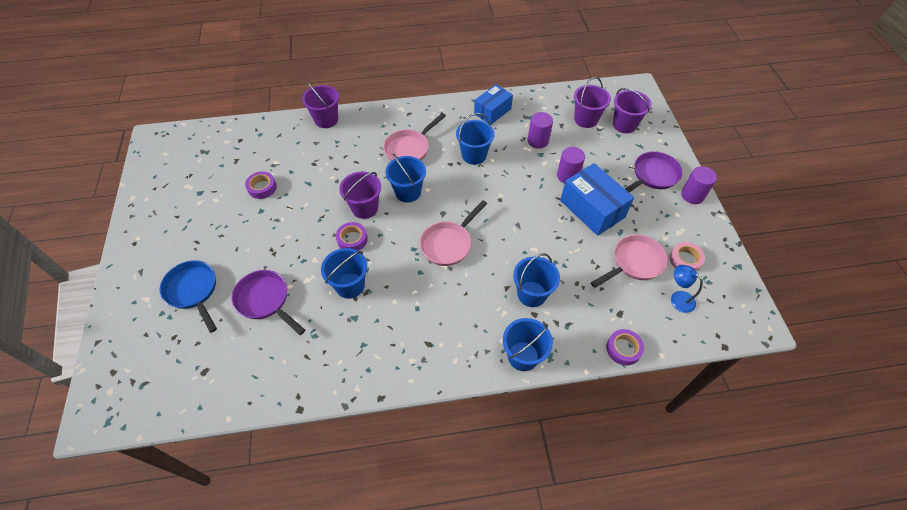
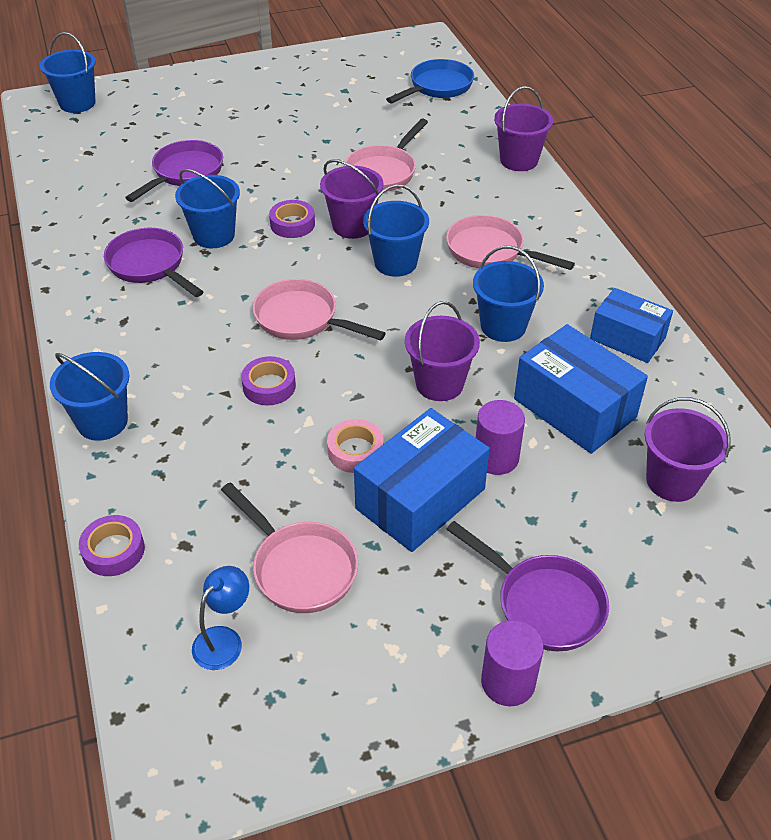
camera: 80 degrees right, 10 degrees down
(193, 291) = (194, 121): blue pan -> blue pan (437, 87)
(262, 187) = (366, 133): purple tape -> purple tape (269, 386)
(312, 184) = (384, 172): none -> pink pan
(372, 326) = (150, 266): none -> purple pan
(531, 294) = (216, 424): blue bucket -> blue bucket (77, 103)
(538, 141) = (574, 408): purple cylinder -> blue box
(624, 125) = (688, 551): purple bucket -> purple bucket (439, 384)
(685, 260) = (320, 657): pink tape -> pink tape (355, 451)

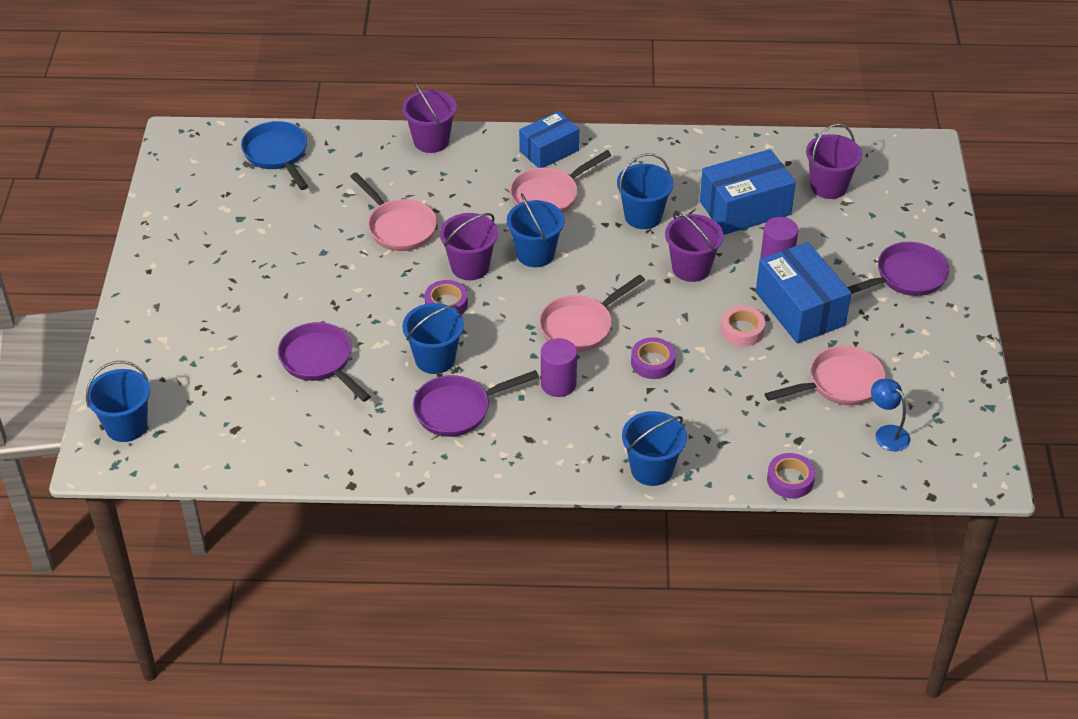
camera: 70 degrees left, 0 degrees up
(508, 682) = (957, 310): purple cylinder -> purple cylinder (558, 384)
(627, 338) = (686, 158): blue box -> blue box (549, 151)

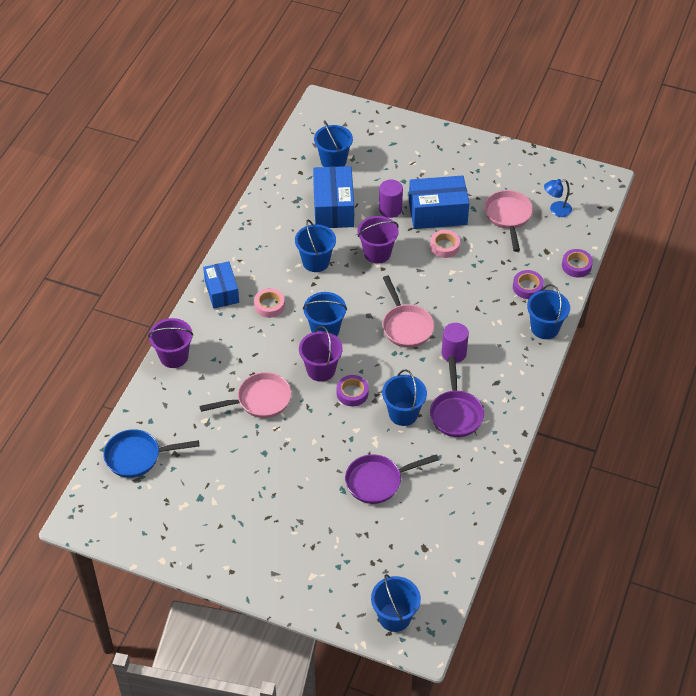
camera: 70 degrees left, 5 degrees up
(549, 196) = (269, 305): pink pan -> pink tape
(652, 362) = (454, 299): purple tape -> purple tape (527, 287)
(828, 186) = (333, 161): purple bucket -> blue bucket
(905, 277) = (432, 155): purple pan -> none

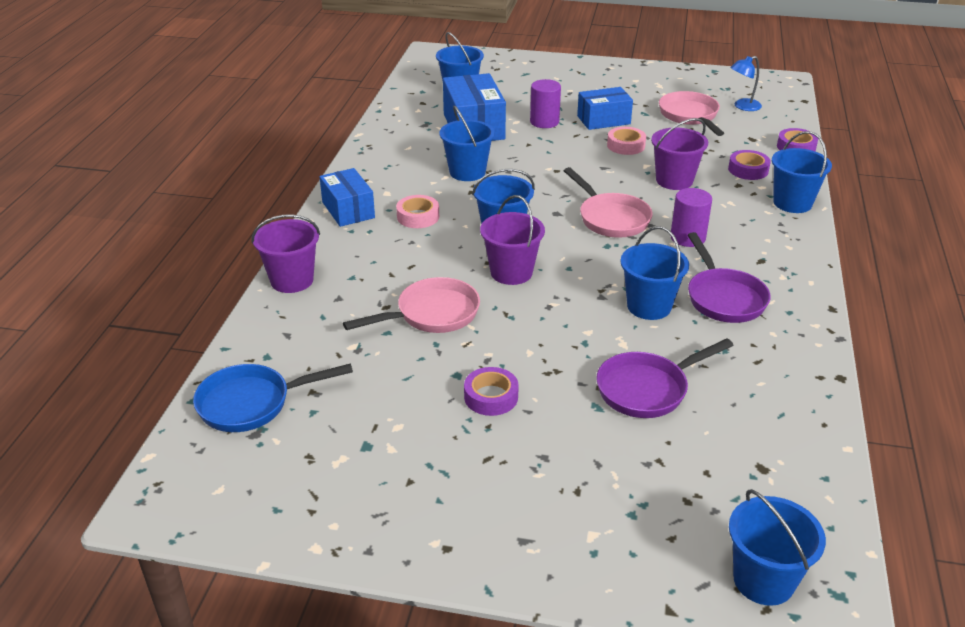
camera: 10 degrees left, 15 degrees down
(352, 393) = (566, 292): purple tape -> purple tape (491, 397)
(377, 253) = (544, 158): purple bucket -> purple bucket (674, 180)
(437, 213) = (603, 120): blue box -> blue box, size x0.67

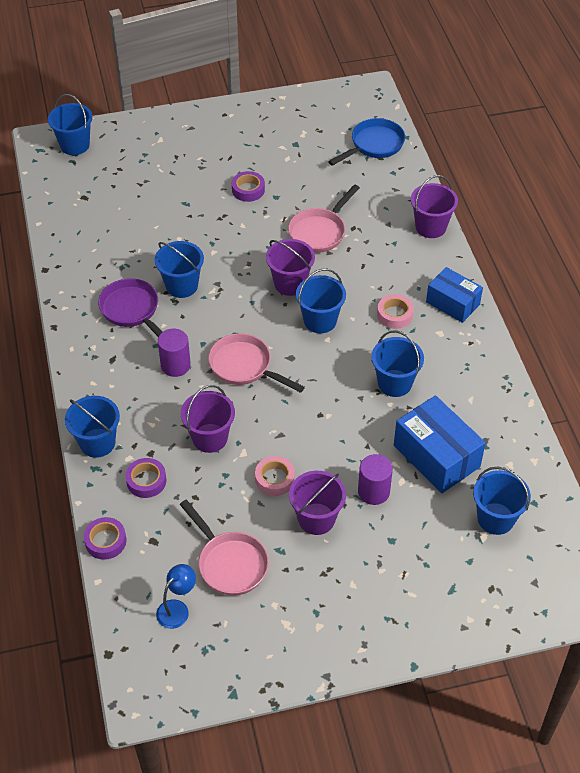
camera: 155 degrees right, 15 degrees up
(603, 120) = (316, 519): blue box -> purple bucket
(647, 389) = (160, 223): purple pan -> none

